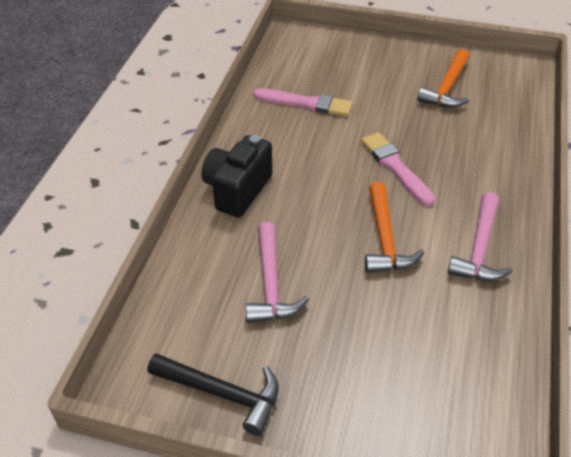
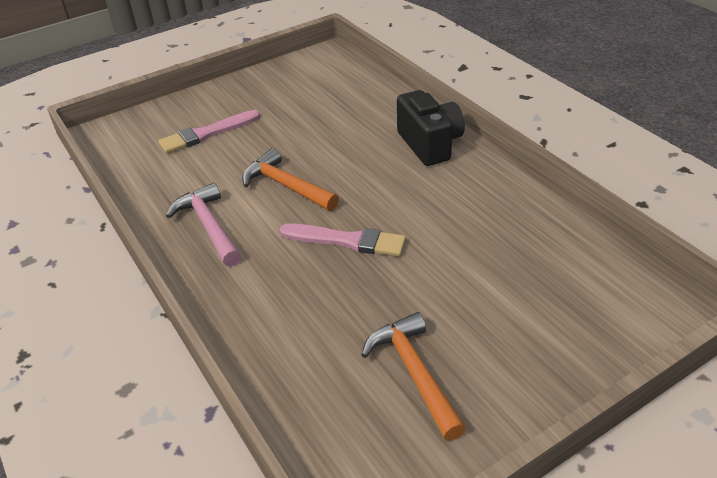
camera: 135 degrees right, 5 degrees down
(223, 393) = (279, 76): black hammer -> none
(271, 284) = (323, 120): pink hammer -> none
(306, 103) = (507, 239): pink brush -> pink brush (207, 133)

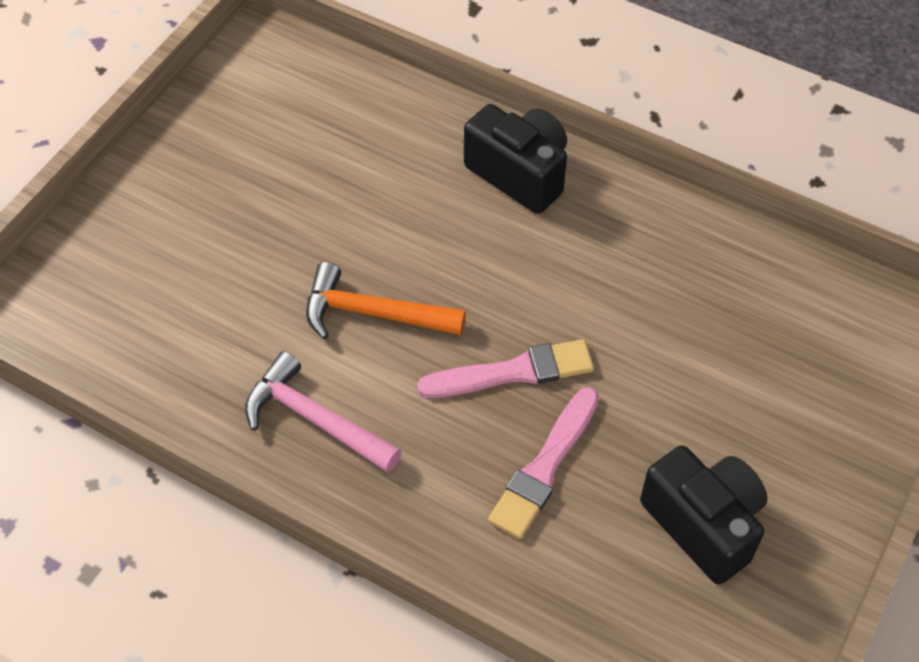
camera: 30 degrees left, 15 degrees up
(207, 133) = (188, 259): pink brush -> pink brush (545, 467)
(414, 373) = (703, 524): orange hammer -> black camera

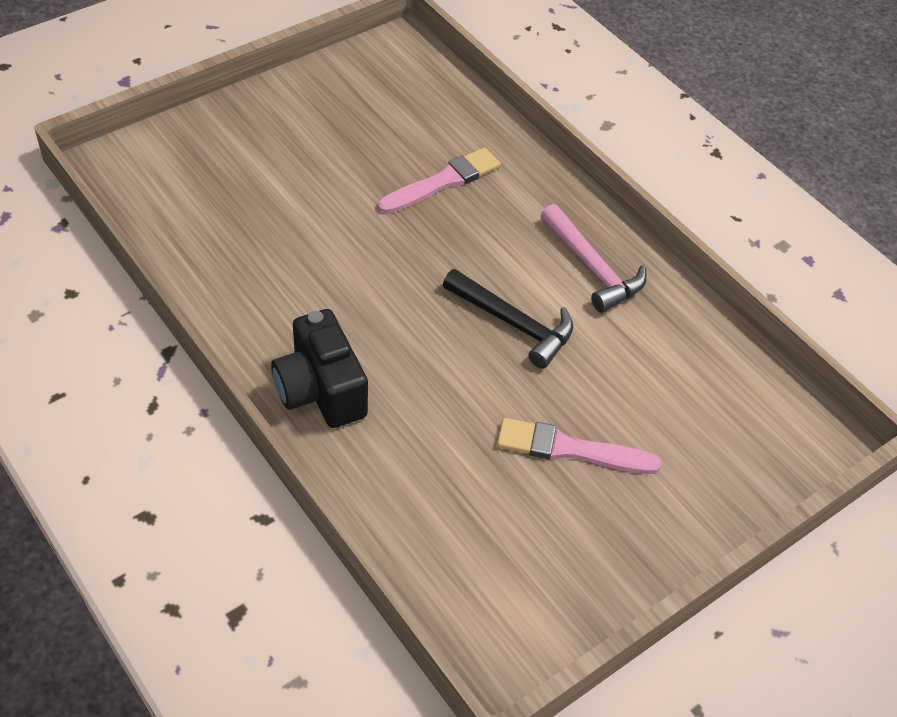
camera: 160 degrees left, 5 degrees down
(373, 313) = (514, 324): orange hammer -> black hammer
(512, 372) = (428, 243): pink brush -> pink brush (571, 449)
(703, 524) = (361, 118): black camera -> none

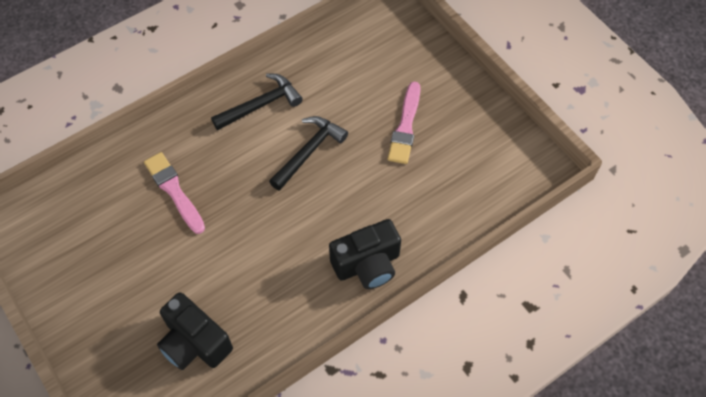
camera: 85 degrees left, 10 degrees up
(222, 209) = (195, 343): none -> black camera
(592, 268) = (261, 105): pink hammer -> black hammer

